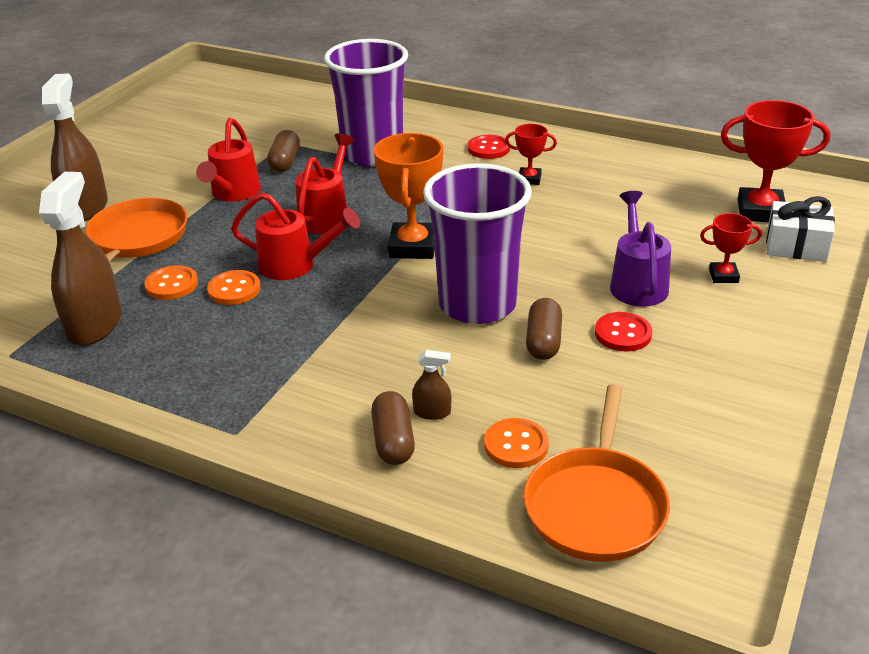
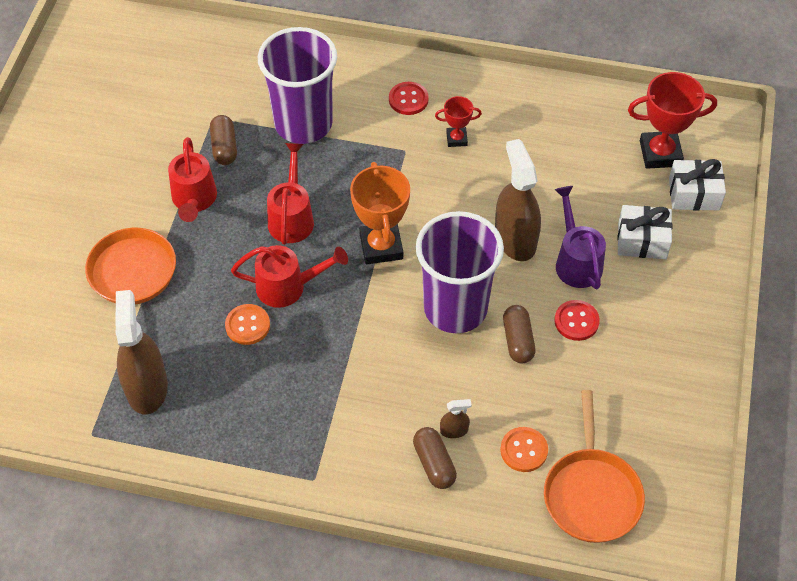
camera: 15 degrees left, 20 degrees up
(86, 207) = (63, 241): brown spray bottle -> brown spray bottle (515, 238)
(172, 285) = (191, 329): orange button -> none
(723, 276) = (642, 241): red trophy -> white gift

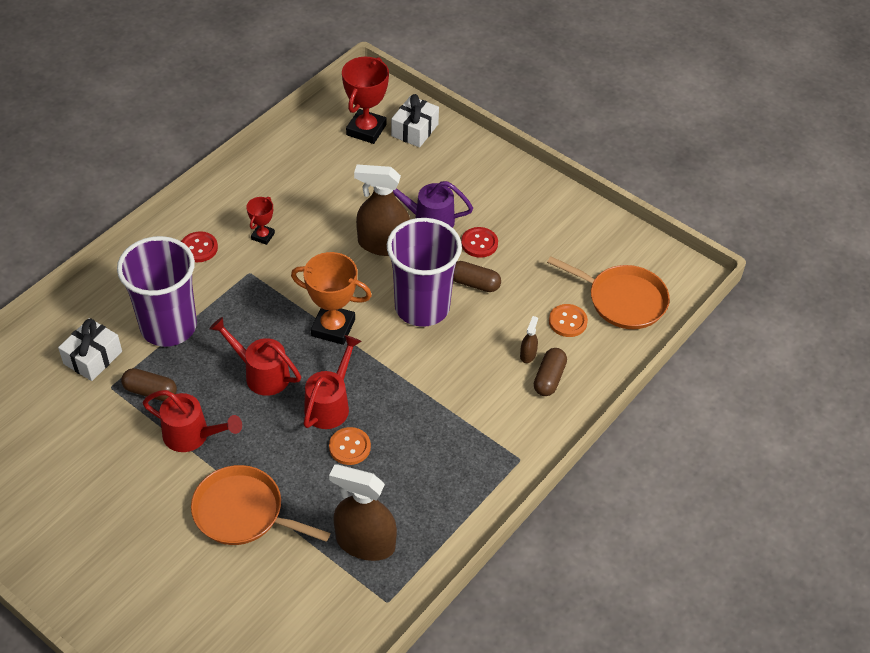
camera: 65 degrees left, 5 degrees down
(434, 464) = (549, 378): brown capsule -> brown capsule turned 75 degrees counterclockwise
(642, 241) = (435, 176): white gift -> white gift (93, 357)

